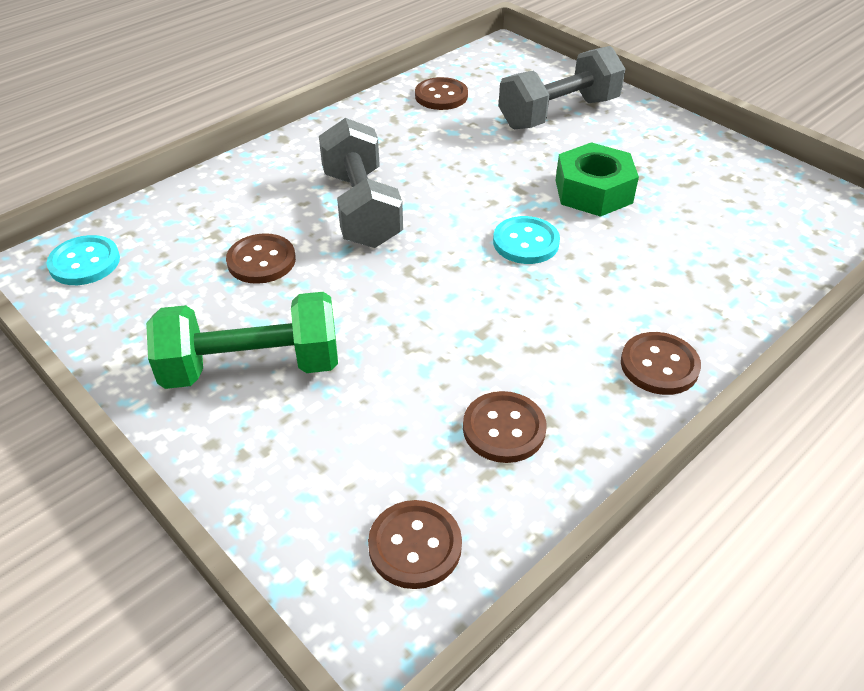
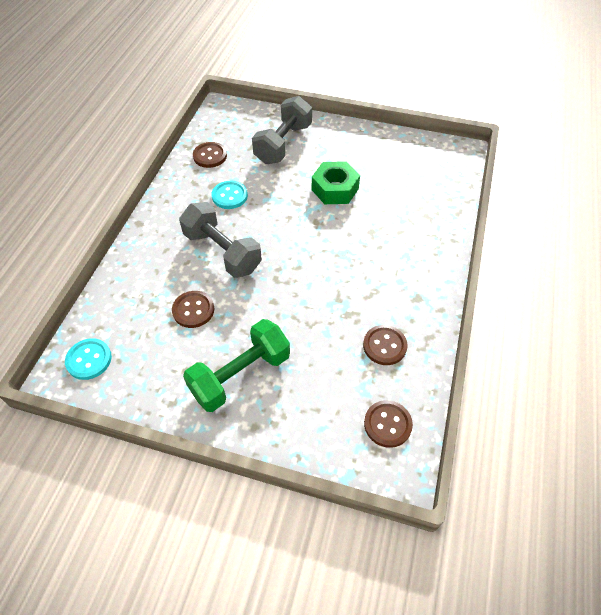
camera: 30 degrees left, 10 degrees up
(526, 242) = (323, 235): turquoise button -> turquoise button (229, 196)
(659, 365) = (428, 278): brown button -> none

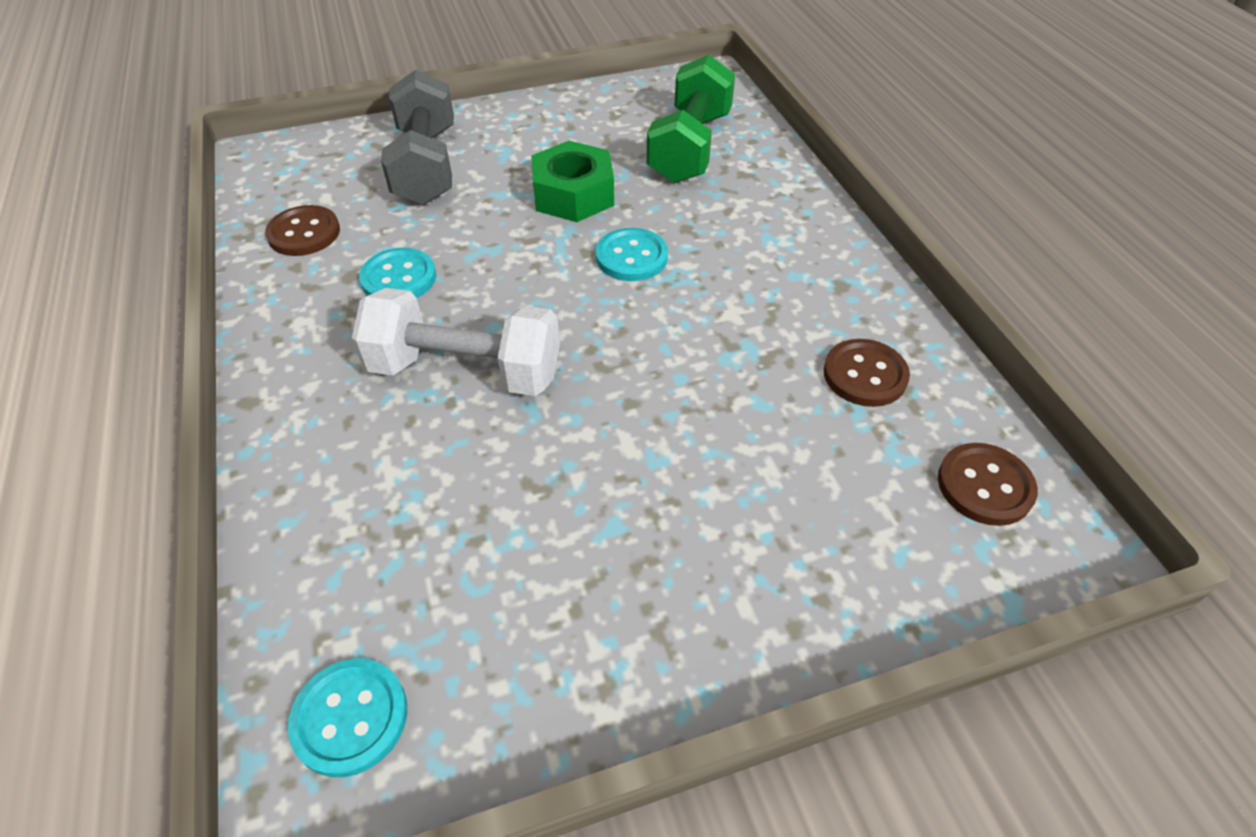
camera: 35 degrees left, 5 degrees down
(193, 310) = (497, 494): brown button -> none
(222, 252) = (466, 370): grey dumbbell -> white dumbbell
(240, 375) = (687, 554): green dumbbell -> green dumbbell (690, 147)
(333, 234) = (631, 257): none -> turquoise button

